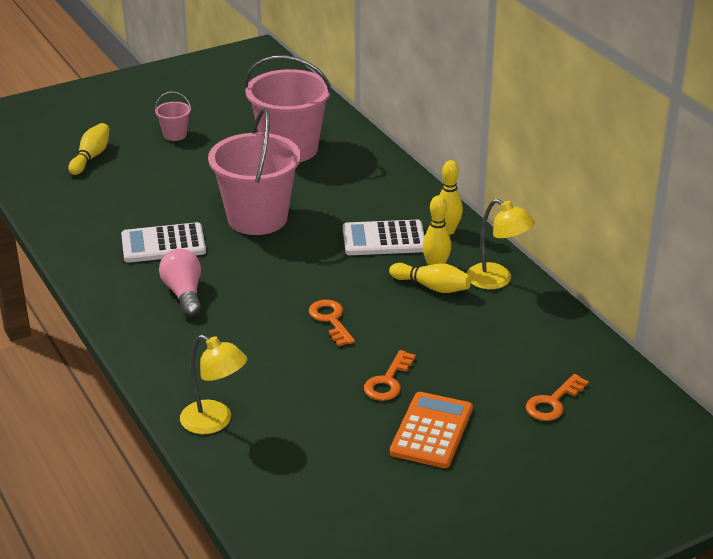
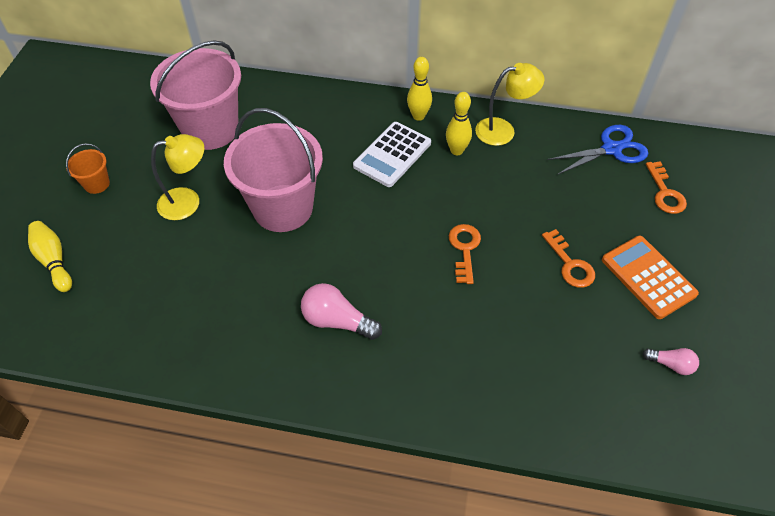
camera: 50 degrees left, 20 degrees up
(163, 244) = (250, 291): white calculator -> none
(175, 135) = (97, 184): pink bucket -> orange bucket
(215, 422) = (533, 408): yellow lamp -> yellow lamp (188, 202)
(331, 320) = (464, 249): orange key -> orange key turned 75 degrees clockwise
(347, 480) = (671, 364): none -> pink light bulb
(432, 287) = (478, 167): yellow bowling pin -> none
(564, 349) = (611, 149): none -> blue scissors

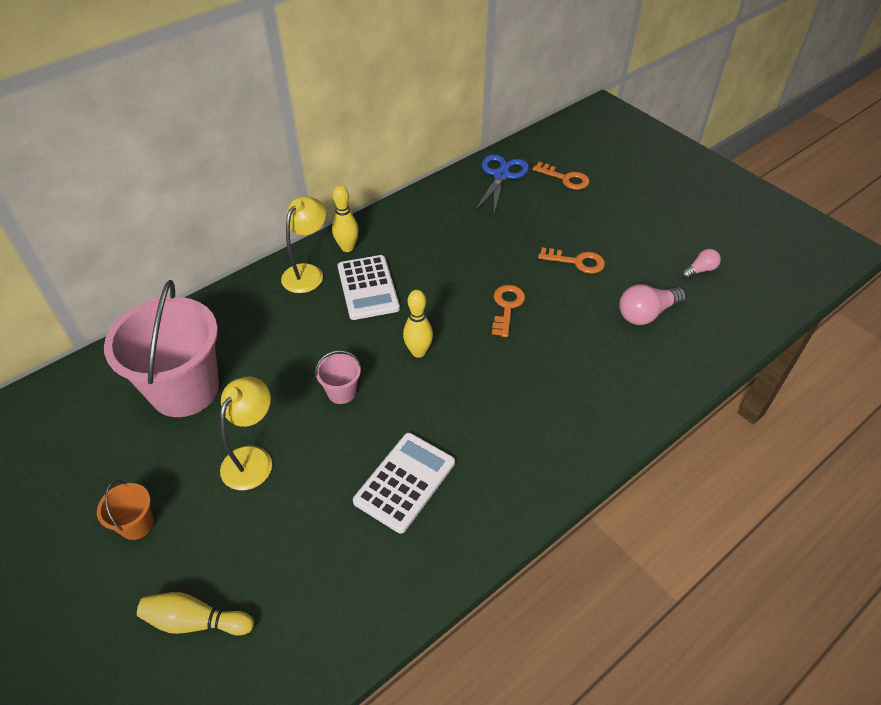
camera: 50 degrees left, 5 degrees down
(239, 296) = (405, 482): none -> white calculator
(283, 208) = (341, 392): pink bucket -> pink bucket, size x0.43
(337, 321) = (497, 427): pink light bulb -> pink light bulb (646, 314)
(456, 150) = (409, 250): yellow bowling pin -> yellow bowling pin (418, 352)
(464, 249) = (507, 307): orange key -> orange key turned 60 degrees clockwise
(503, 130) = (420, 213): yellow lamp -> yellow lamp (307, 272)
(648, 277) = (624, 233): orange calculator -> none

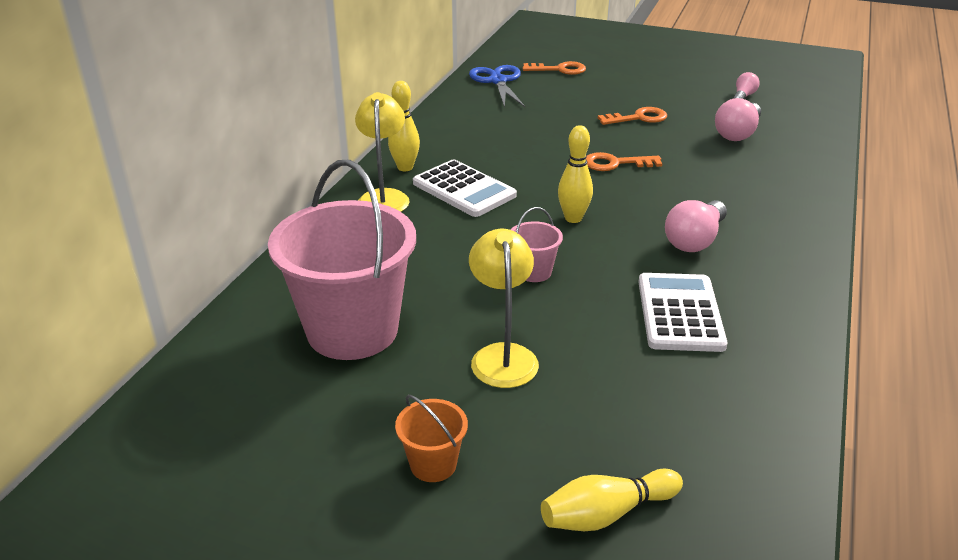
camera: 30 degrees left, 15 degrees down
(488, 416) = (694, 240): none -> pink light bulb
(507, 307) = (615, 163): orange key -> orange key turned 75 degrees counterclockwise

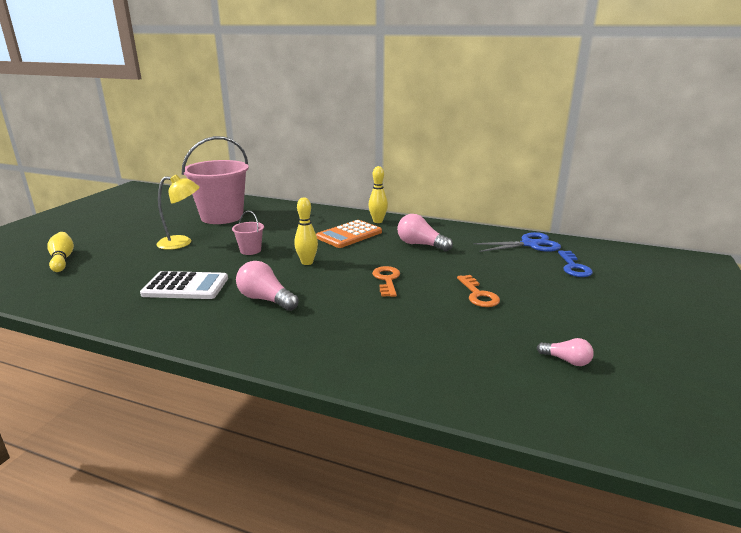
camera: 90 degrees right, 10 degrees down
(384, 197) = (342, 218): yellow lamp -> none
(433, 464) = (124, 231): orange bucket -> none
(464, 189) = (349, 235): white calculator -> orange calculator
(559, 69) = (573, 267): orange key -> blue key
(737, 133) = (458, 342): pink light bulb -> pink light bulb (420, 245)

